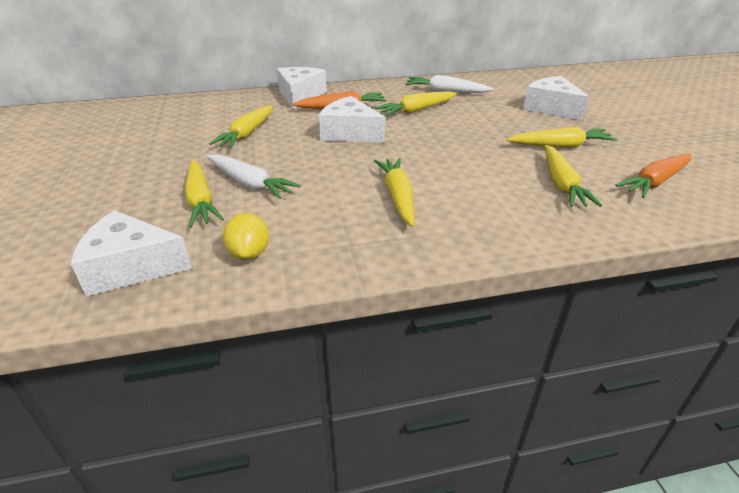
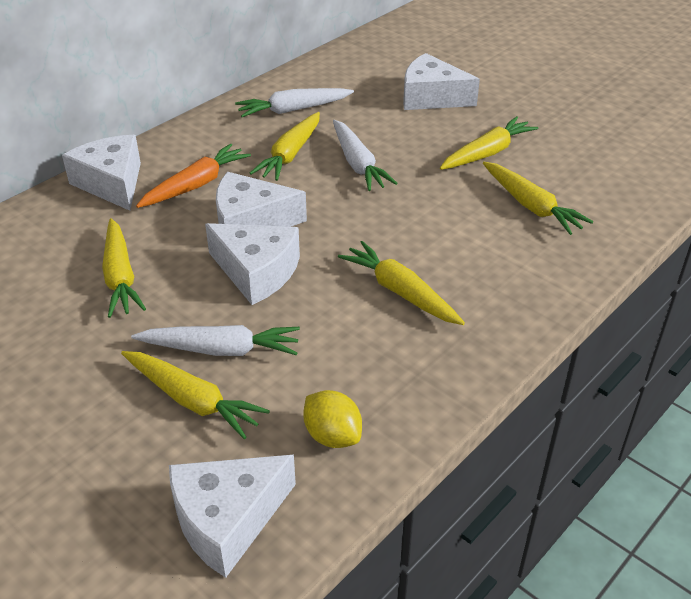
camera: 35 degrees left, 5 degrees up
(321, 156) = (257, 272): none -> white cheese
(455, 126) = (358, 164): none -> white carrot
(655, 182) = (602, 169): orange carrot -> none

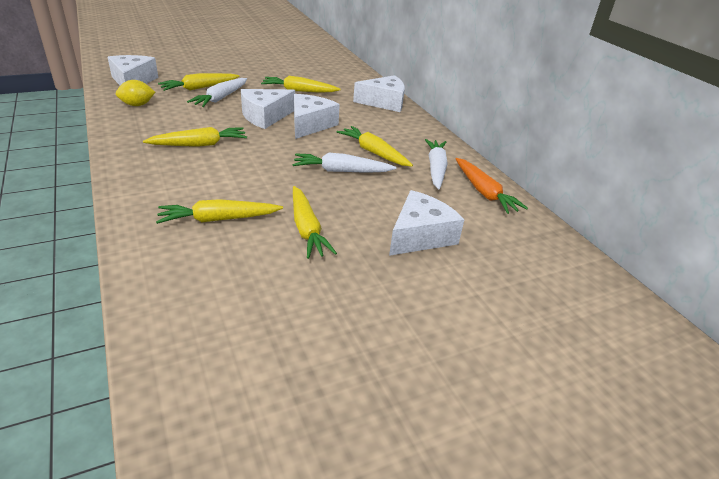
camera: 110 degrees right, 5 degrees down
(195, 185) = (363, 120): orange carrot -> orange carrot (484, 192)

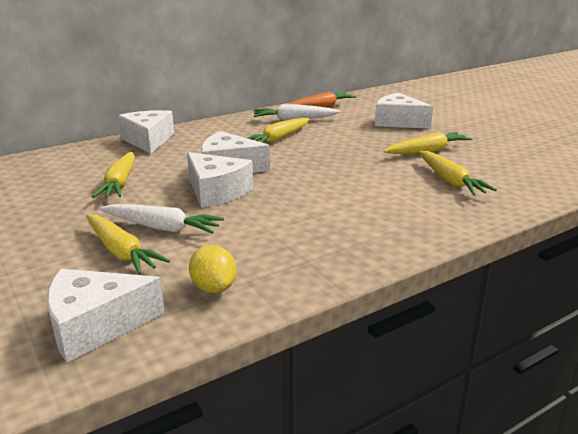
camera: 95 degrees left, 10 degrees down
(199, 145) = (319, 214): yellow carrot -> none
(341, 171) = (325, 147): white carrot -> none

